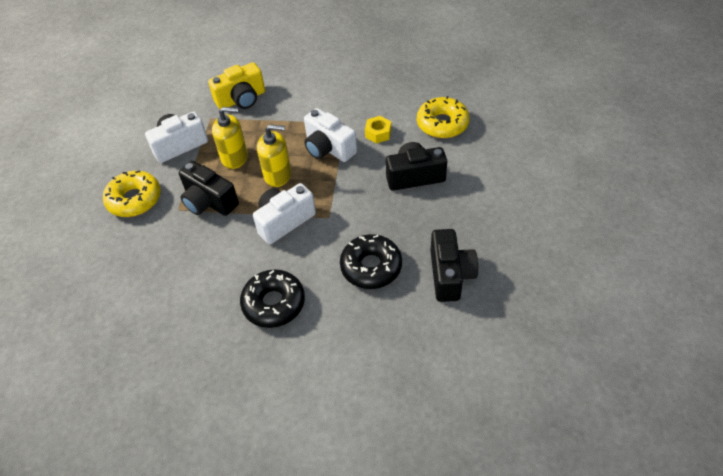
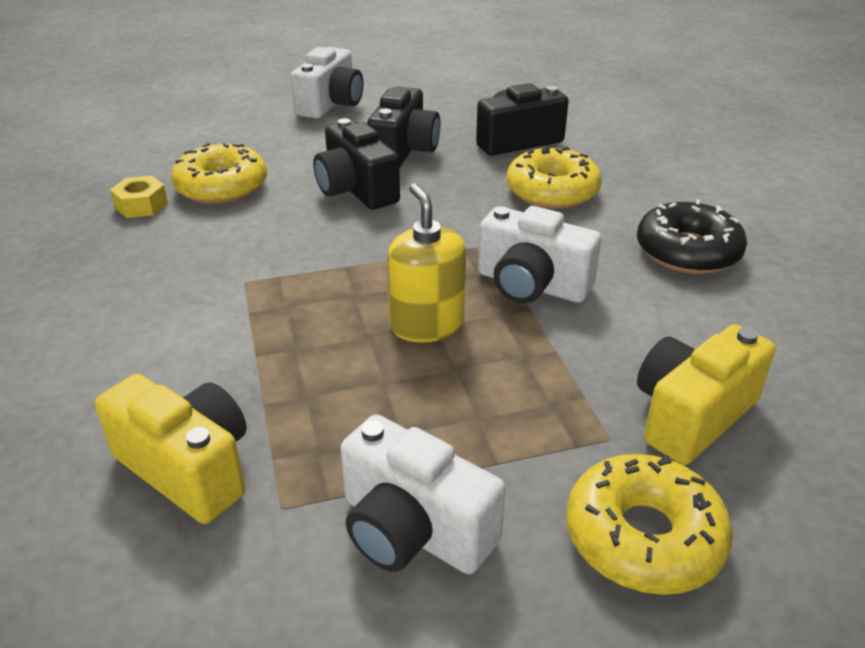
camera: 115 degrees left, 15 degrees down
(170, 240) = (691, 415): none -> yellow camera
(209, 202) = (555, 396): black camera -> black camera (404, 150)
(234, 157) = (408, 404): yellow soap dispenser -> none
(328, 148) = (325, 283): white camera -> white camera (331, 104)
(371, 267) = (552, 191): black donut -> yellow donut
(378, 133) = (264, 239): yellow nut -> yellow nut (141, 205)

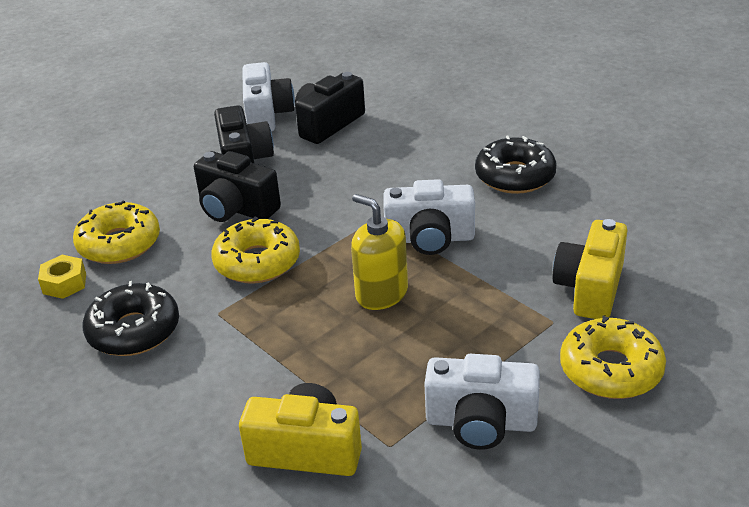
camera: 25 degrees left, 0 degrees up
(153, 269) = (134, 330): none -> black donut
(331, 104) = (141, 137): white camera -> white camera (267, 115)
(552, 191) = (388, 160): yellow donut -> yellow donut (257, 262)

